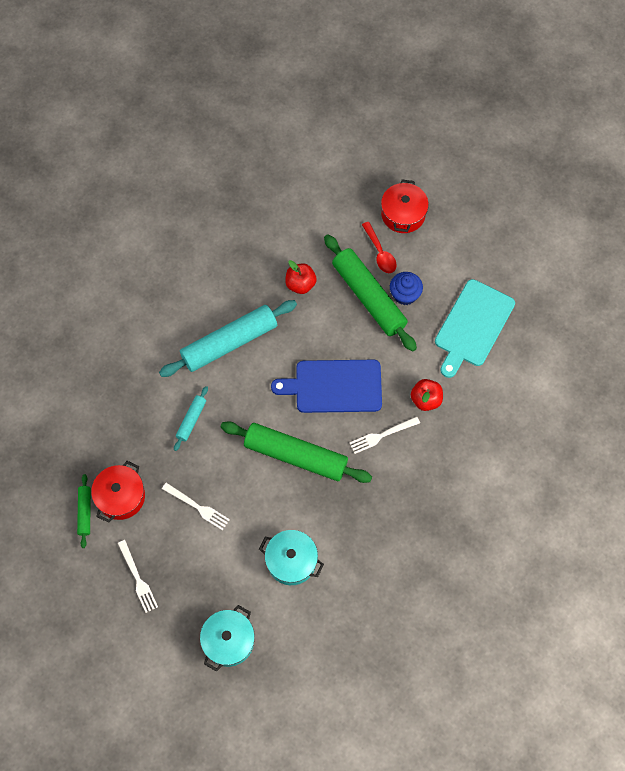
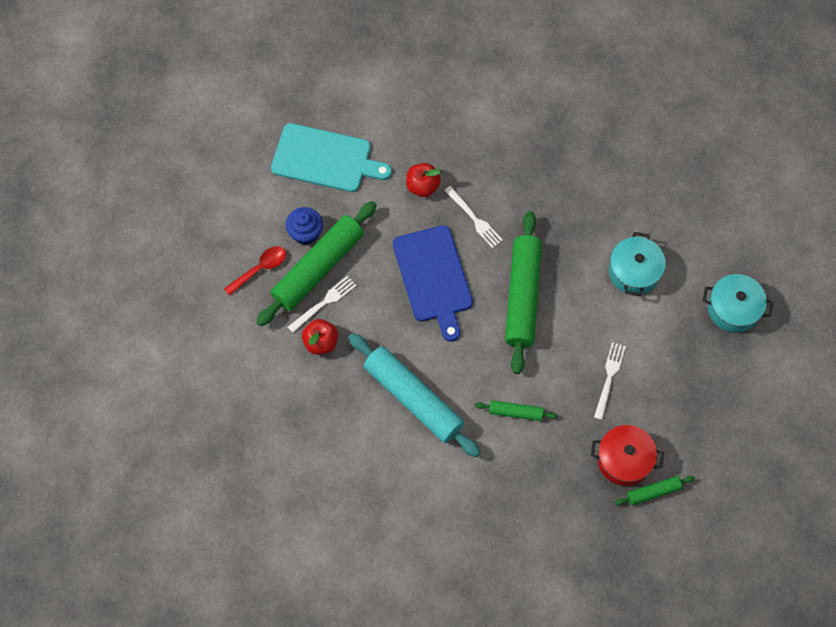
camera: 105 degrees left, 0 degrees up
(138, 579) = (704, 414): white fork -> white fork (324, 302)
(191, 420) = (515, 412): turquoise rolling pin -> green rolling pin
(403, 214) = (205, 256): red pot -> none

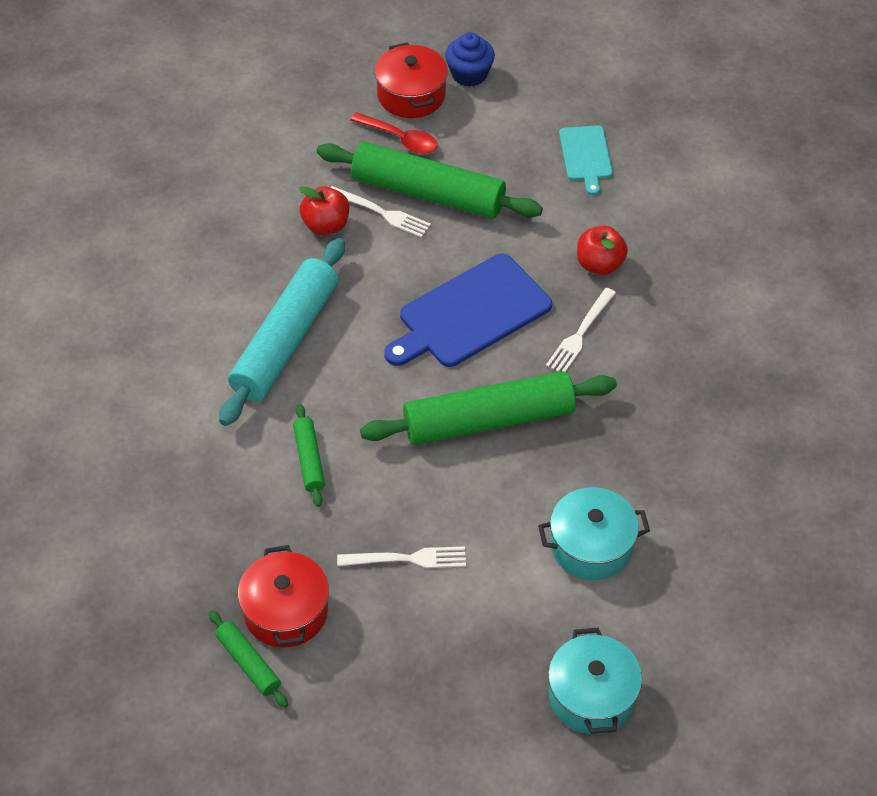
camera: 70 degrees right, 15 degrees down
(220, 248) = (411, 95): none -> red pot
(305, 232) = (471, 167): blue cupcake -> blue cupcake (469, 74)
(325, 159) = (586, 156): turquoise cutting board -> turquoise cutting board, size x0.55

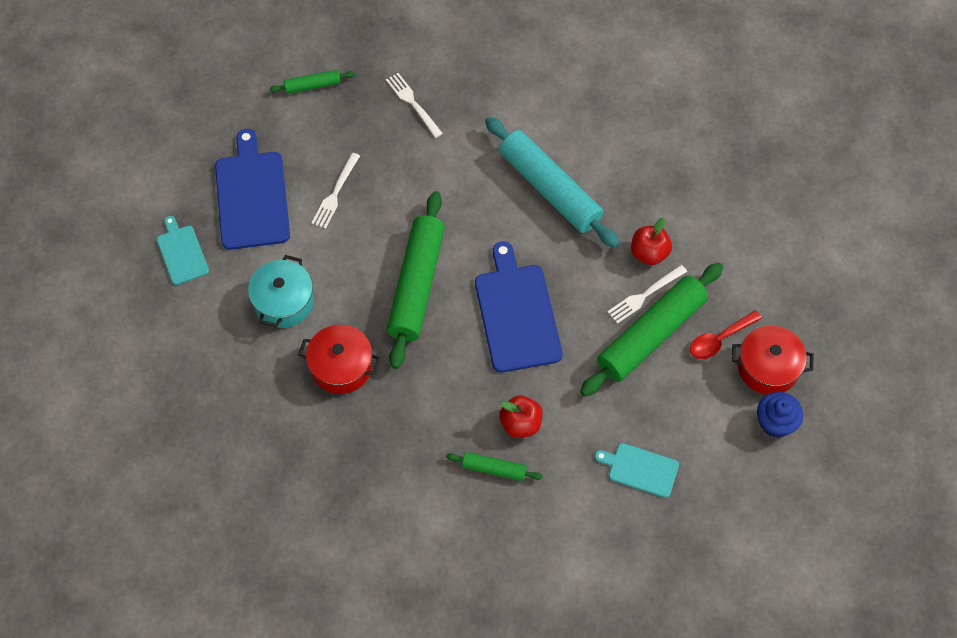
camera: 115 degrees right, 10 degrees up
(286, 611) = (336, 116): red pot -> red pot (341, 367)
(309, 460) = (441, 167): green rolling pin -> green rolling pin (494, 469)
(462, 654) = (252, 196): none -> blue cutting board
(580, 334) = (460, 378): white fork -> white fork (412, 103)
(592, 696) = (182, 253): turquoise pot -> turquoise cutting board

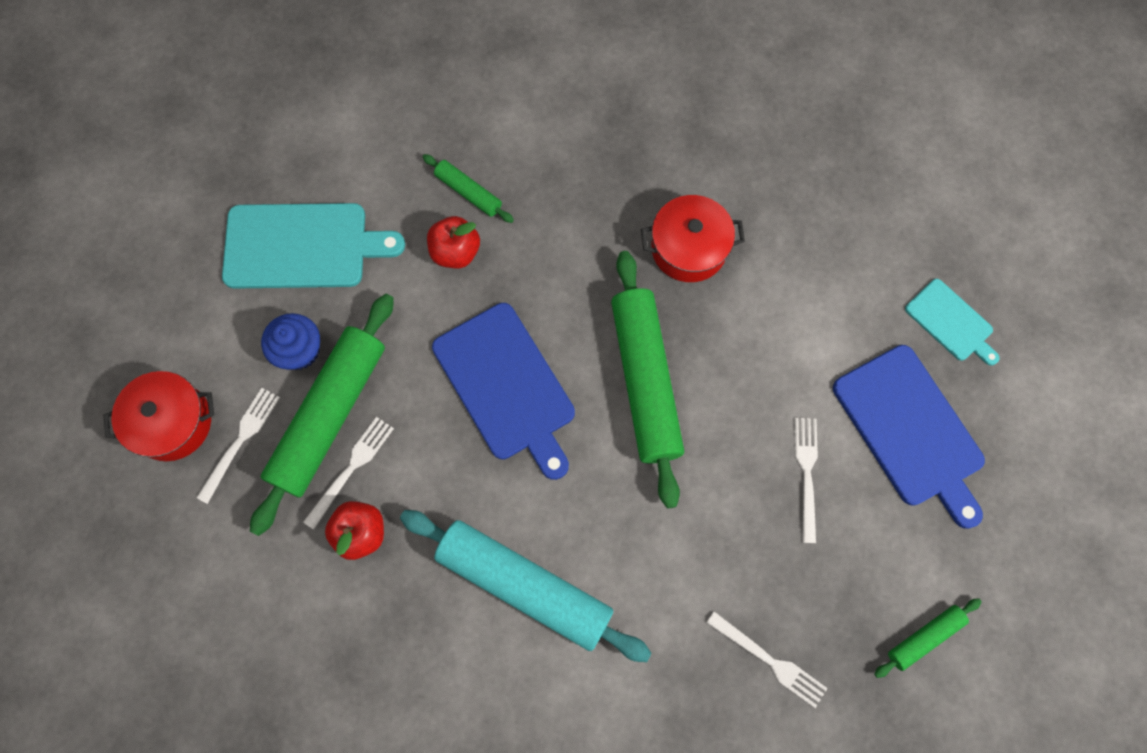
camera: 160 degrees right, 10 degrees up
(283, 302) = (795, 303): turquoise pot -> none
(494, 469) = (468, 192): green rolling pin -> green rolling pin turned 45 degrees clockwise
(640, 469) = (302, 246): turquoise cutting board -> turquoise cutting board, size x1.80
(719, 339) = (241, 440): red spoon -> white fork
(775, 422) = (152, 354): blue cupcake -> blue cupcake (299, 350)

